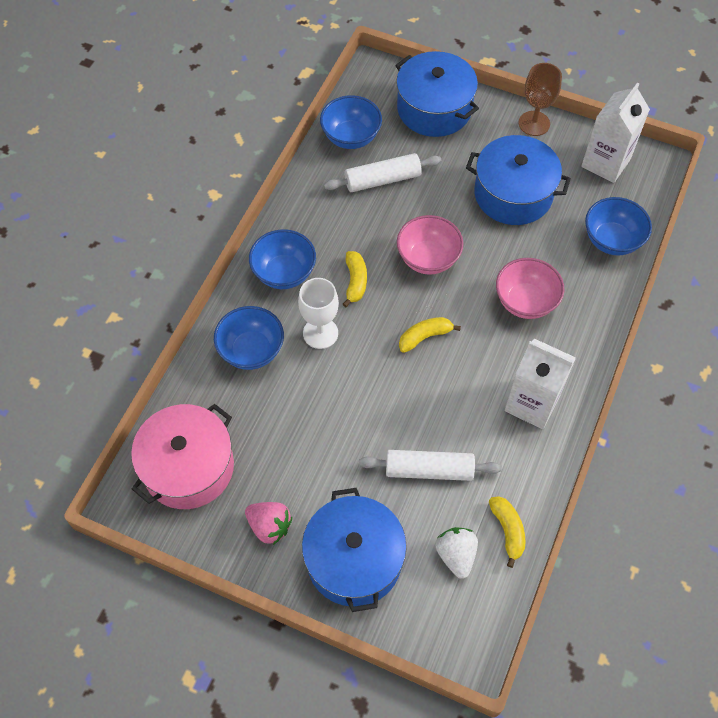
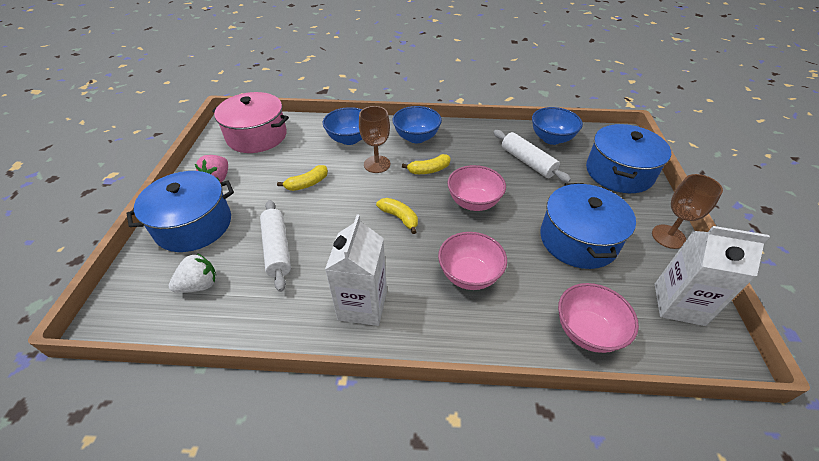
camera: 70 degrees right, 15 degrees down
(320, 333) = (377, 164): white goblet -> brown goblet
(508, 531) = (226, 317): yellow banana -> yellow banana (307, 184)
(612, 240) = (587, 331): blue bowl -> pink bowl

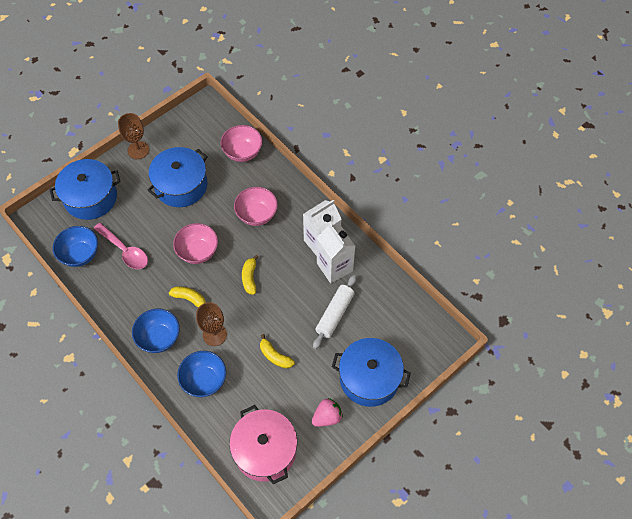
camera: 135 degrees left, 15 degrees up
(199, 285) = (391, 323): white strawberry -> none
(307, 184) = (275, 356): yellow banana -> yellow banana turned 150 degrees counterclockwise
(528, 162) = (125, 251): white rolling pin -> pink spoon
(678, 304) = (190, 128): white carton -> white carton (334, 267)

